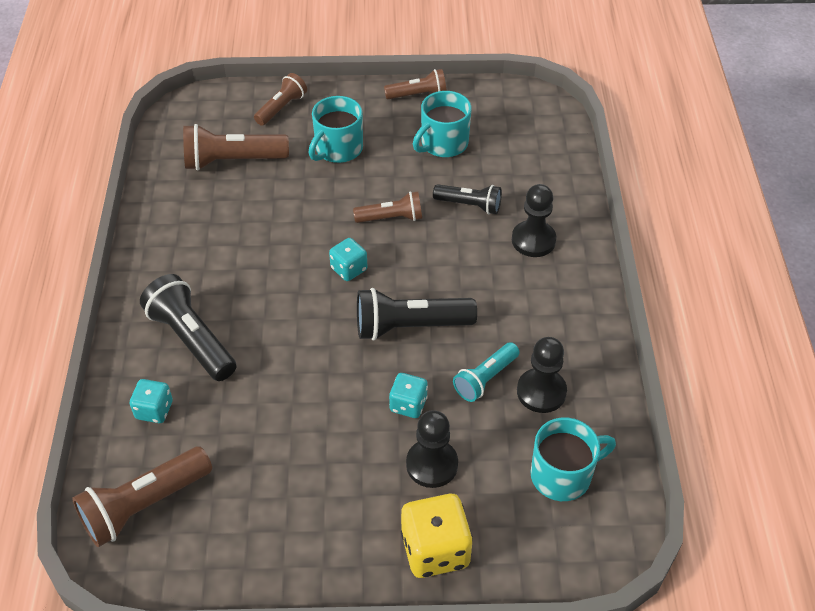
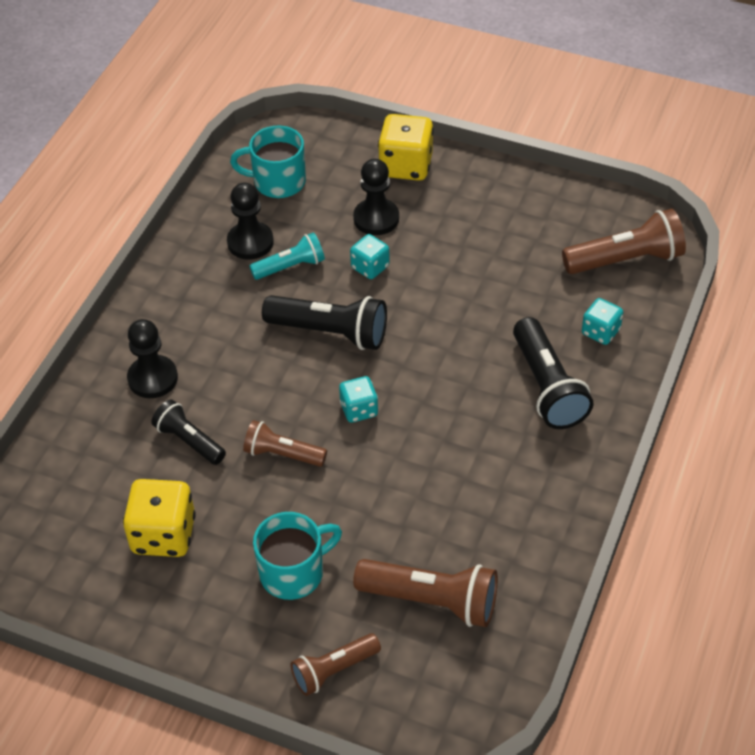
camera: 155 degrees left, 0 degrees up
(418, 95) = (145, 626): brown flashlight -> none
(443, 143) = (163, 535): turquoise mug -> yellow dice

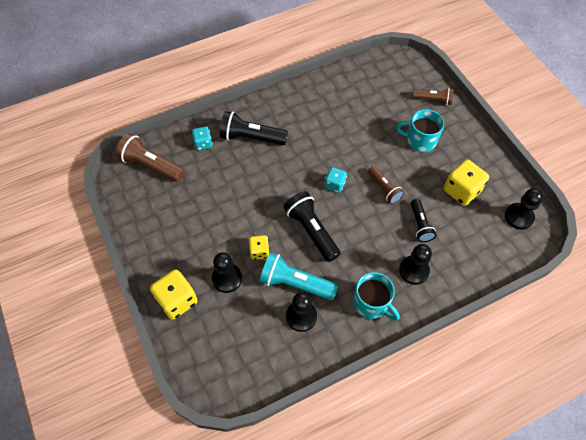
camera: 140 degrees left, 10 degrees up
(47, 556) = (519, 217): none -> black pawn
(278, 181) = (250, 348): turquoise mug -> turquoise mug (371, 303)
(290, 266) = (295, 283): turquoise flashlight -> turquoise flashlight, size x1.60
(370, 267) = (259, 251): turquoise dice -> yellow dice
(431, 600) = (378, 97): brown flashlight -> none
(547, 387) = (251, 138): black flashlight -> black flashlight turned 105 degrees counterclockwise

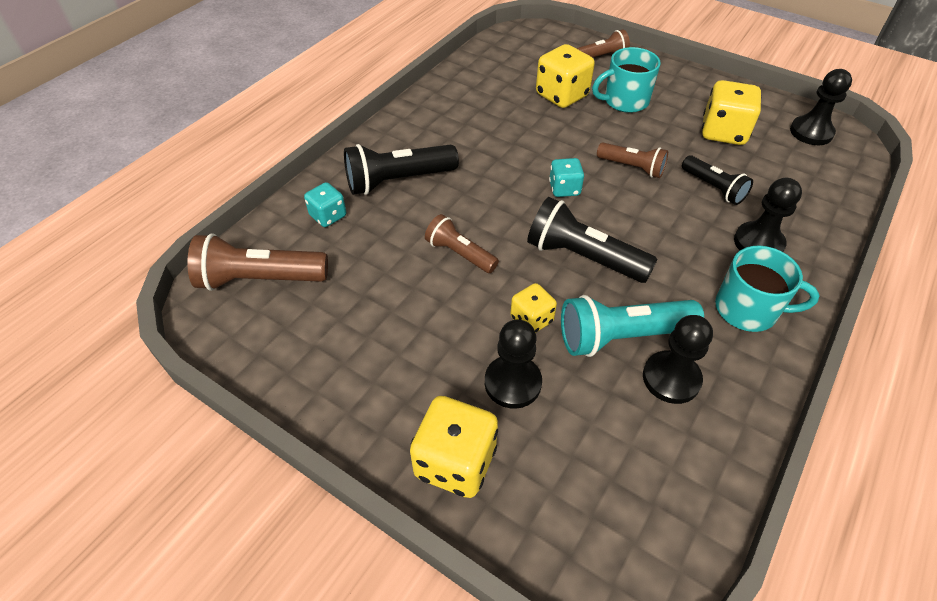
camera: 30 degrees left, 10 degrees down
(251, 197) = (460, 254): none -> brown flashlight
(384, 119) = (562, 95): none -> yellow dice

